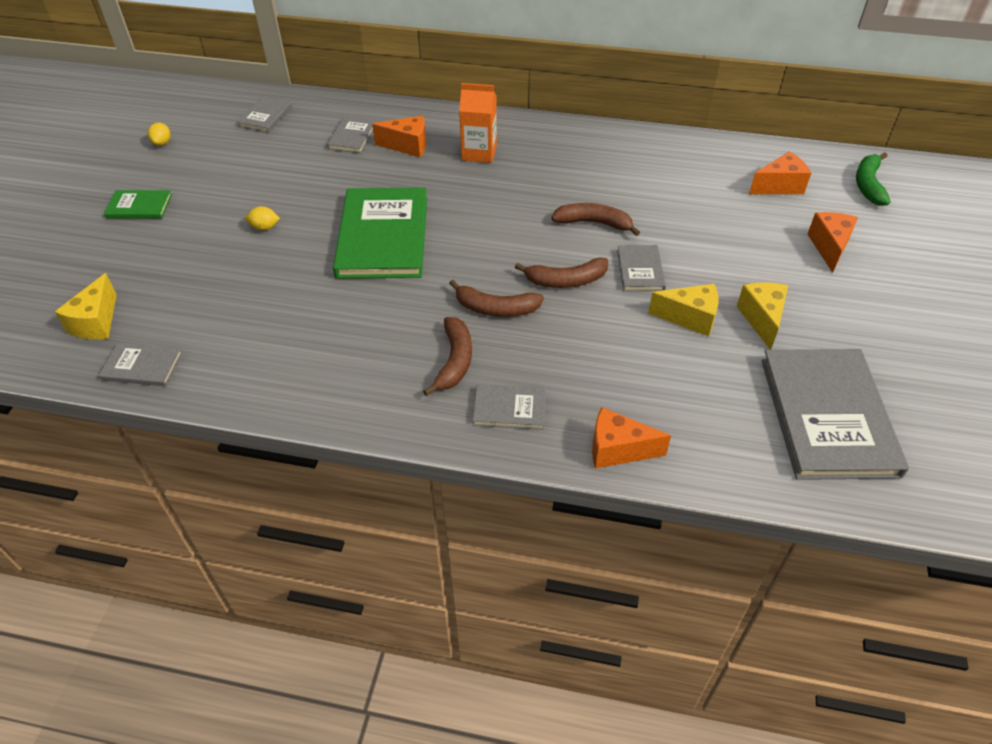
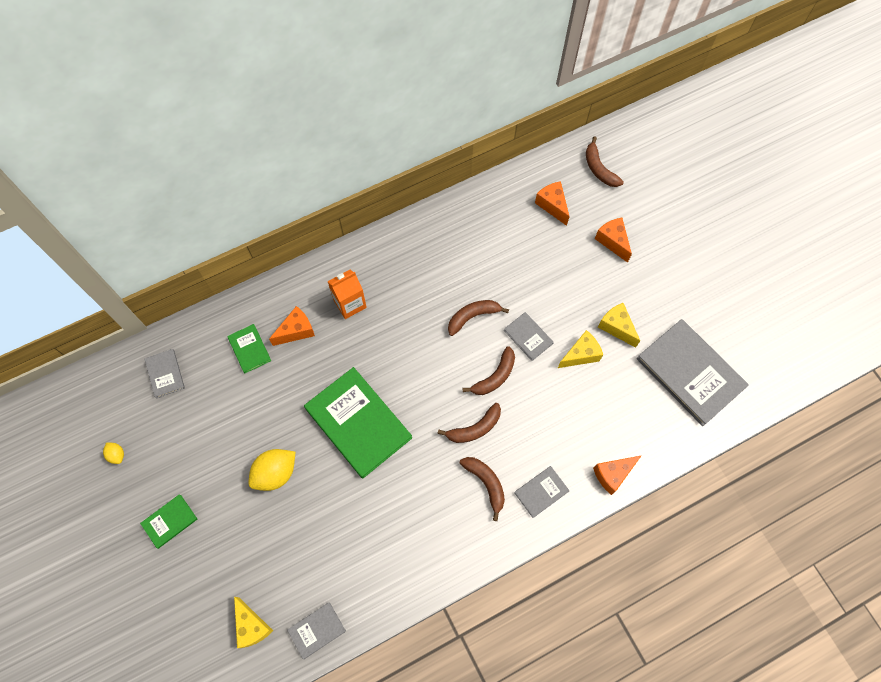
camera: 40 degrees left, 20 degrees up
(264, 227) = (275, 473): yellow lemon -> yellow lemon, size x2.02
(352, 136) = (249, 349): grey book -> green book
(779, 186) = (552, 205): orange cheese -> orange cheese turned 60 degrees counterclockwise
(868, 185) = (599, 169): green banana -> brown banana

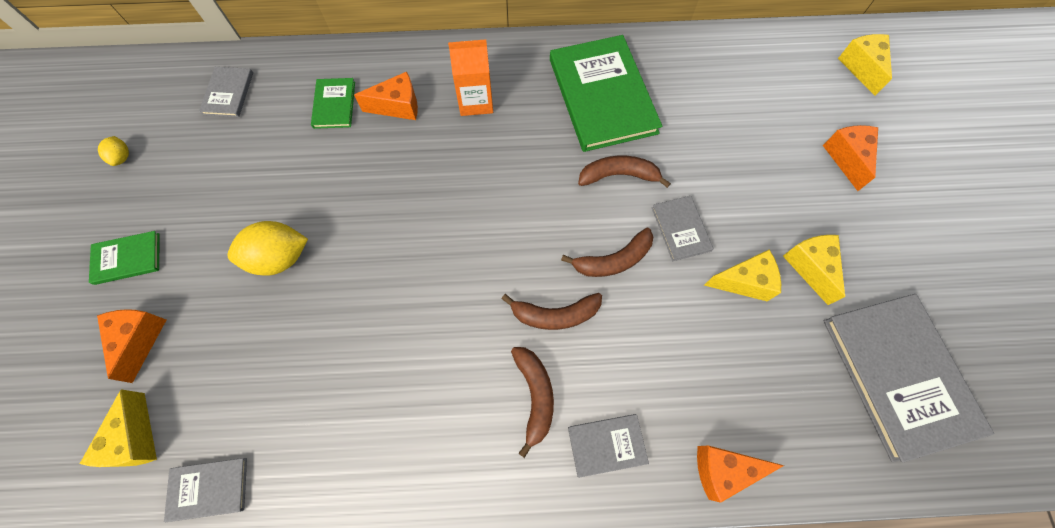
camera: 25 degrees right, 0 degrees up
(358, 423) = (410, 242): green book -> green book (602, 96)
(552, 205) = (781, 87): orange cheese -> orange cheese (140, 339)
(599, 169) = (861, 68): brown banana -> yellow cheese

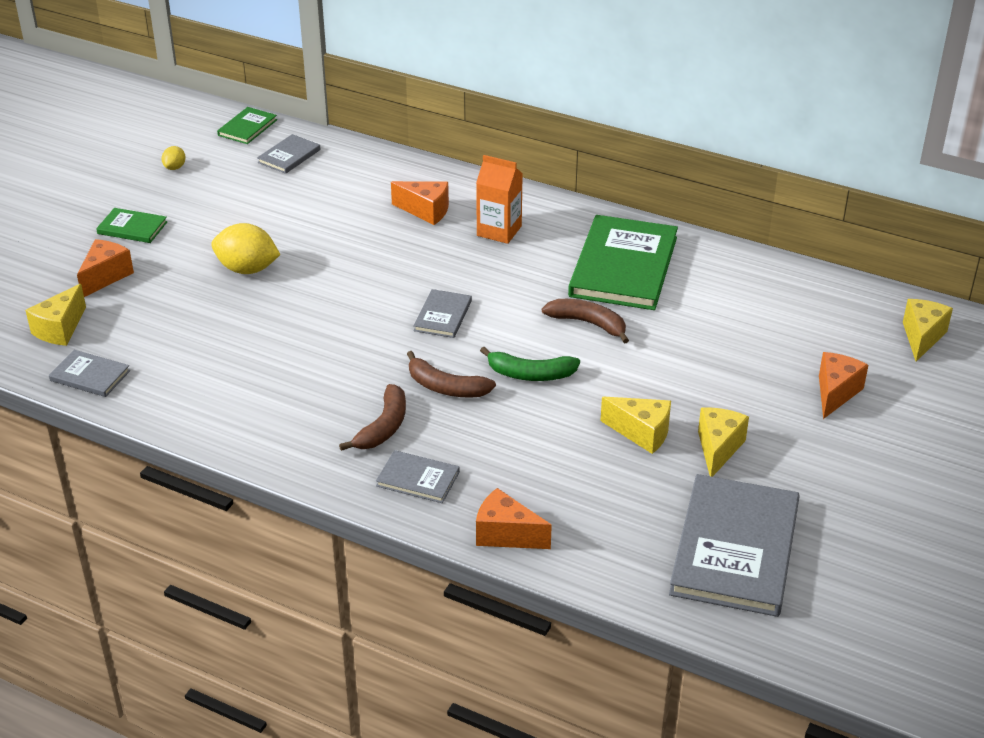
camera: 30 degrees right, 30 degrees down
(334, 105) = (371, 192): green book -> green book (247, 127)
(613, 260) = (530, 374): brown banana -> green banana
(681, 229) = (614, 378): grey book -> grey book (443, 316)

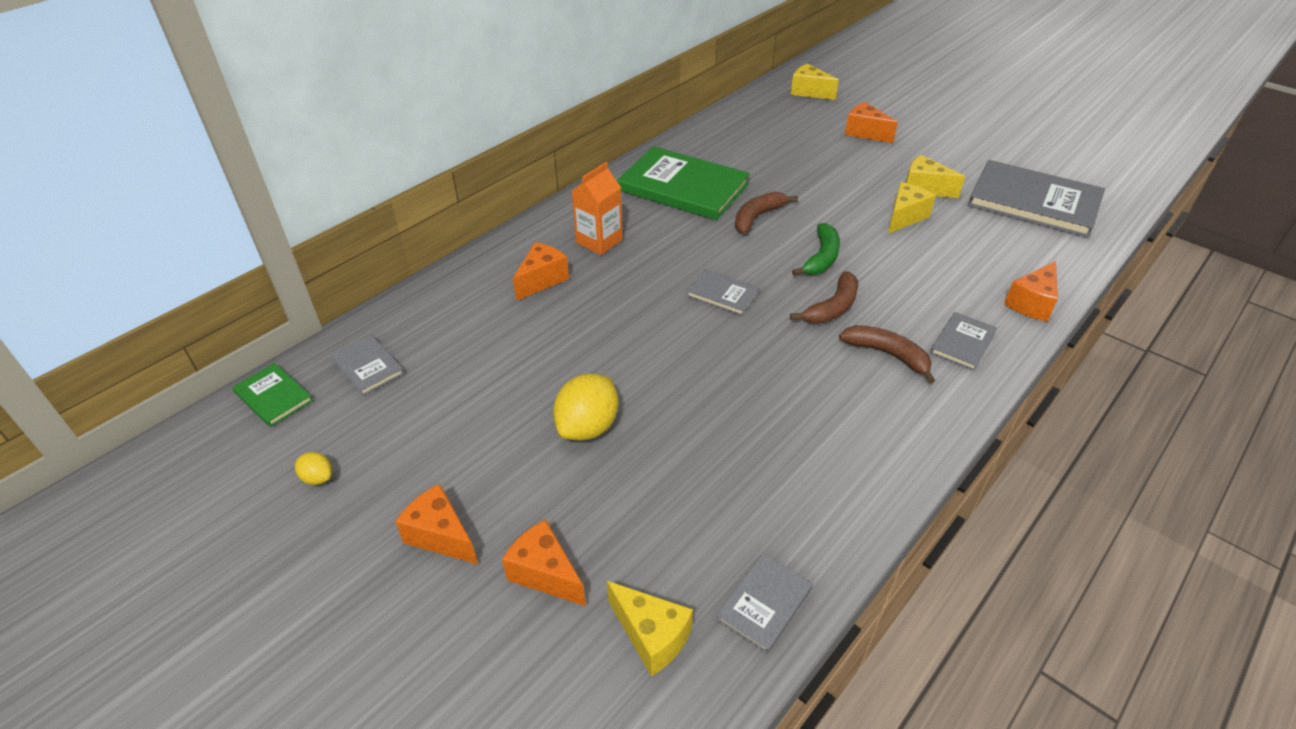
camera: 75 degrees left, 5 degrees up
(132, 228) = (441, 536): green book -> orange cheese

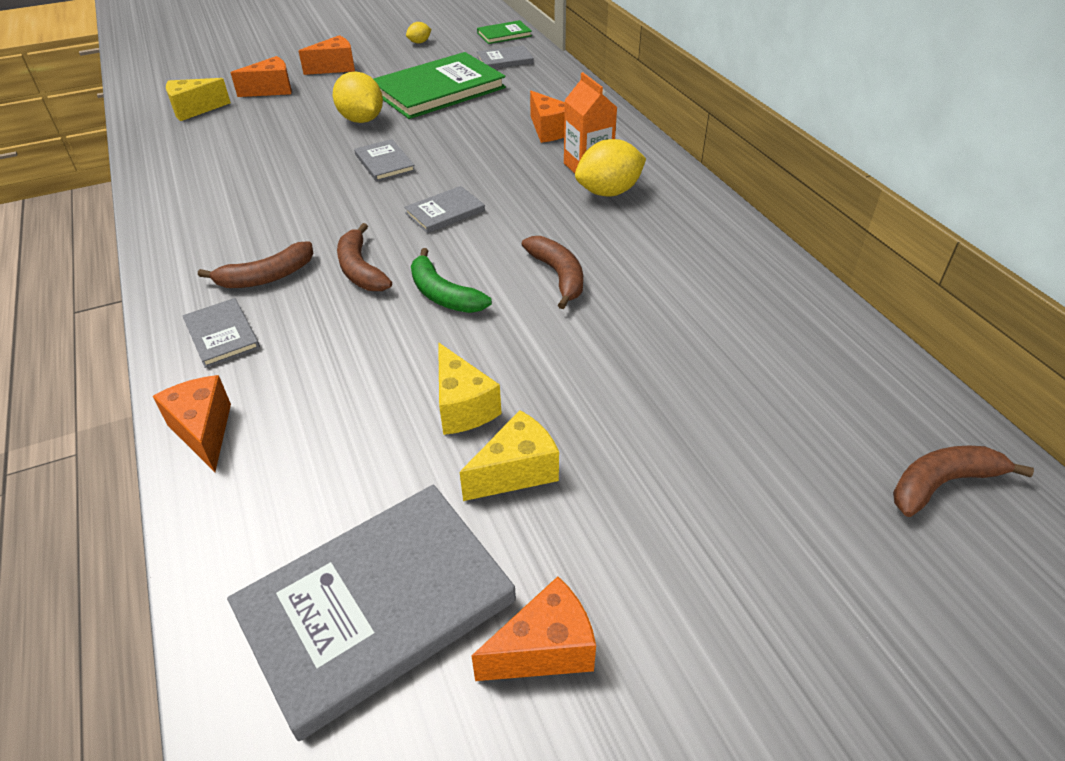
camera: 115 degrees right, 0 degrees up
(632, 222) = (609, 192): none -> yellow lemon
(683, 187) = (661, 241): green book -> green book (438, 90)
(764, 604) = (159, 145): grey book -> grey book (384, 163)
(809, 92) = (942, 483): yellow cheese -> brown banana
(865, 133) = (738, 488): orange cheese -> orange cheese (545, 649)

